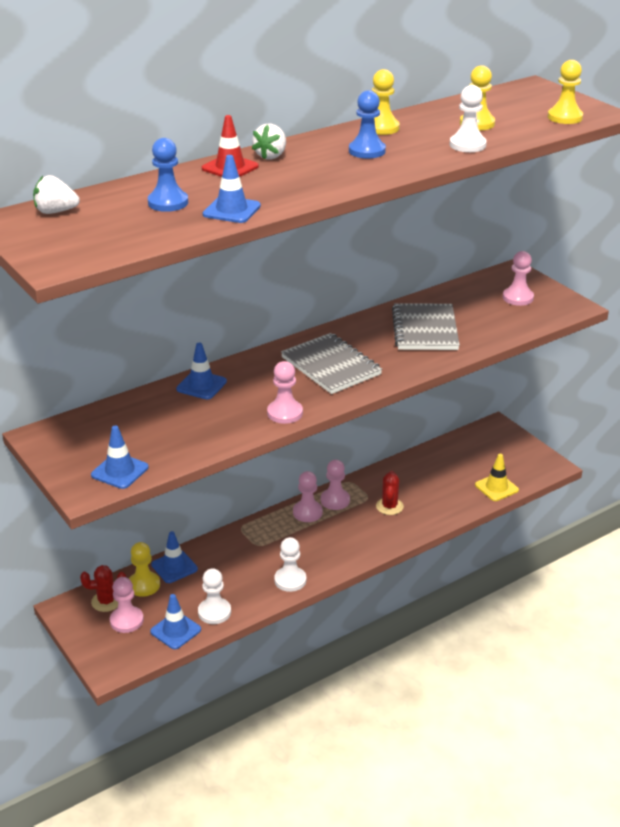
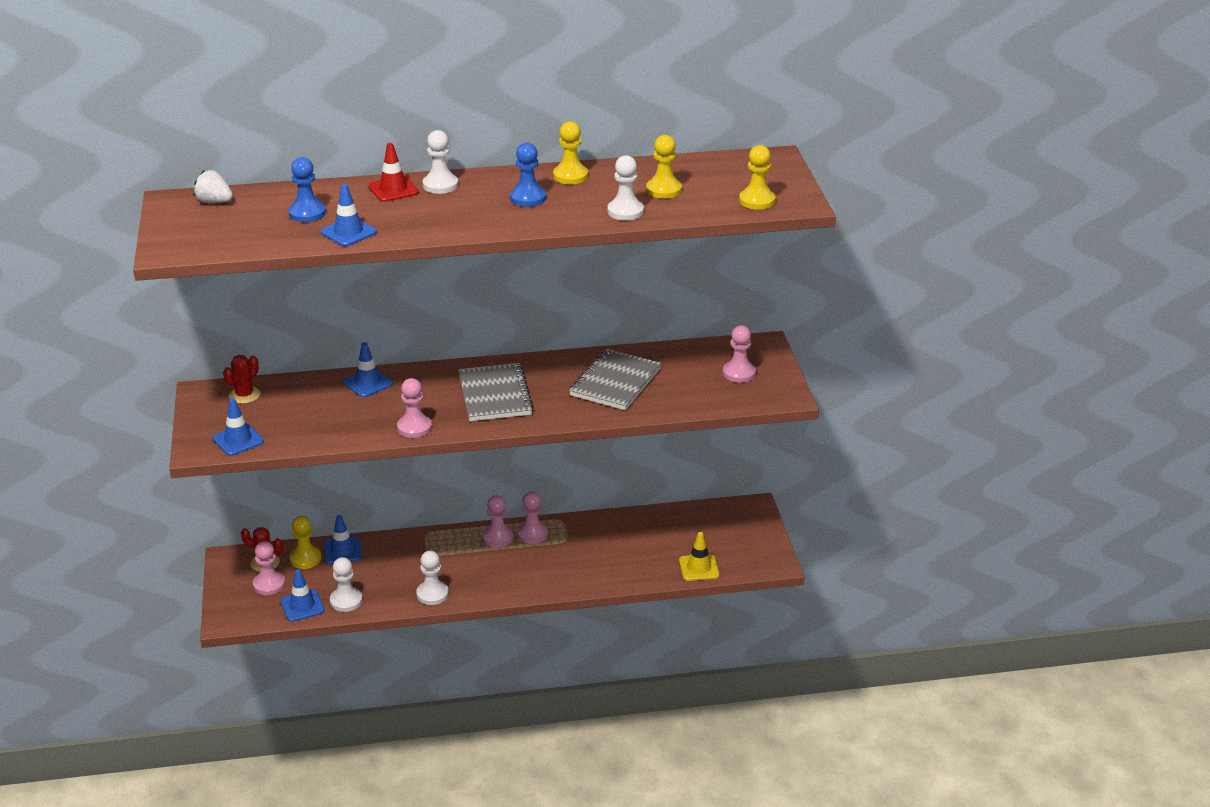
camera: 25 degrees right, 0 degrees up
(271, 156) = (440, 185): white strawberry -> white pawn
(389, 506) = (578, 555): red cactus -> red cactus (244, 395)

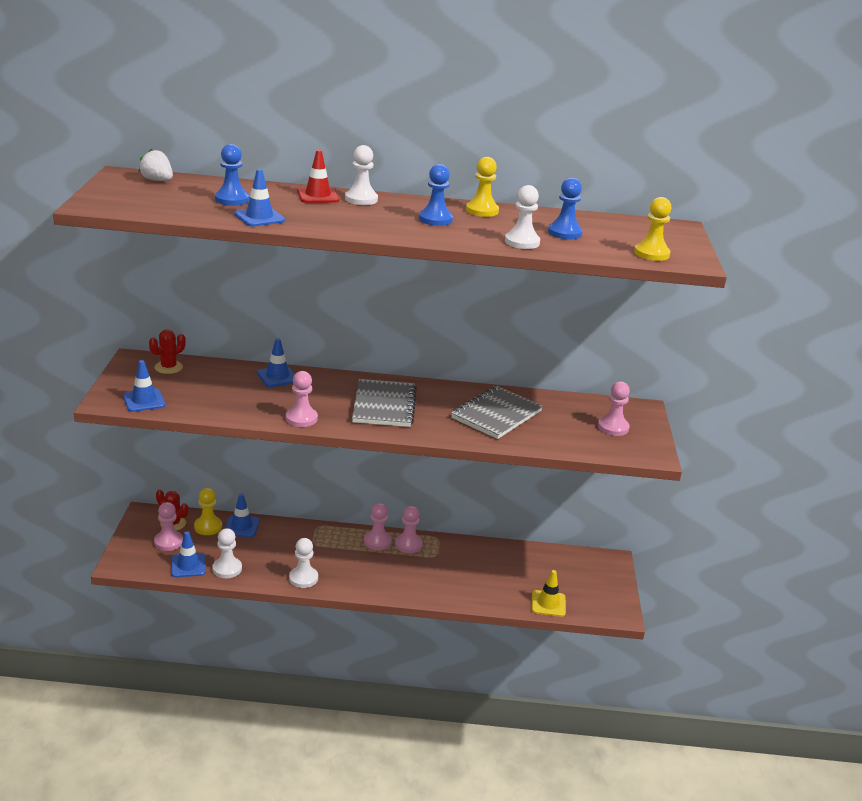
camera: 10 degrees right, 5 degrees down
(663, 190) = (564, 233): yellow pawn -> blue pawn

